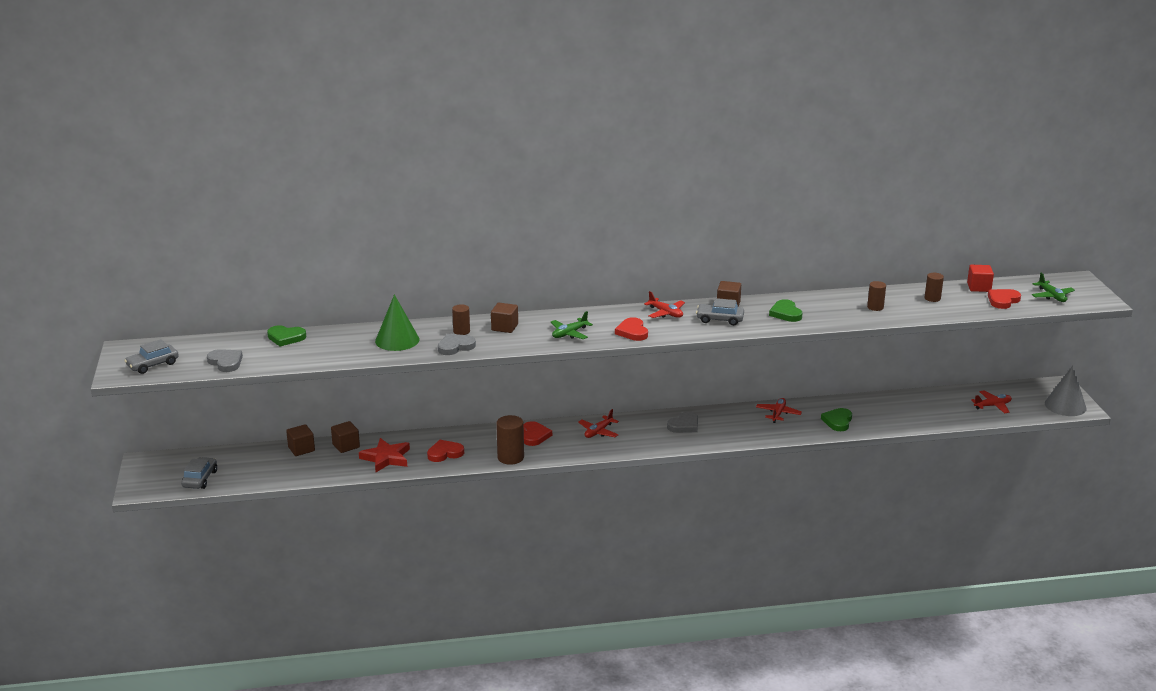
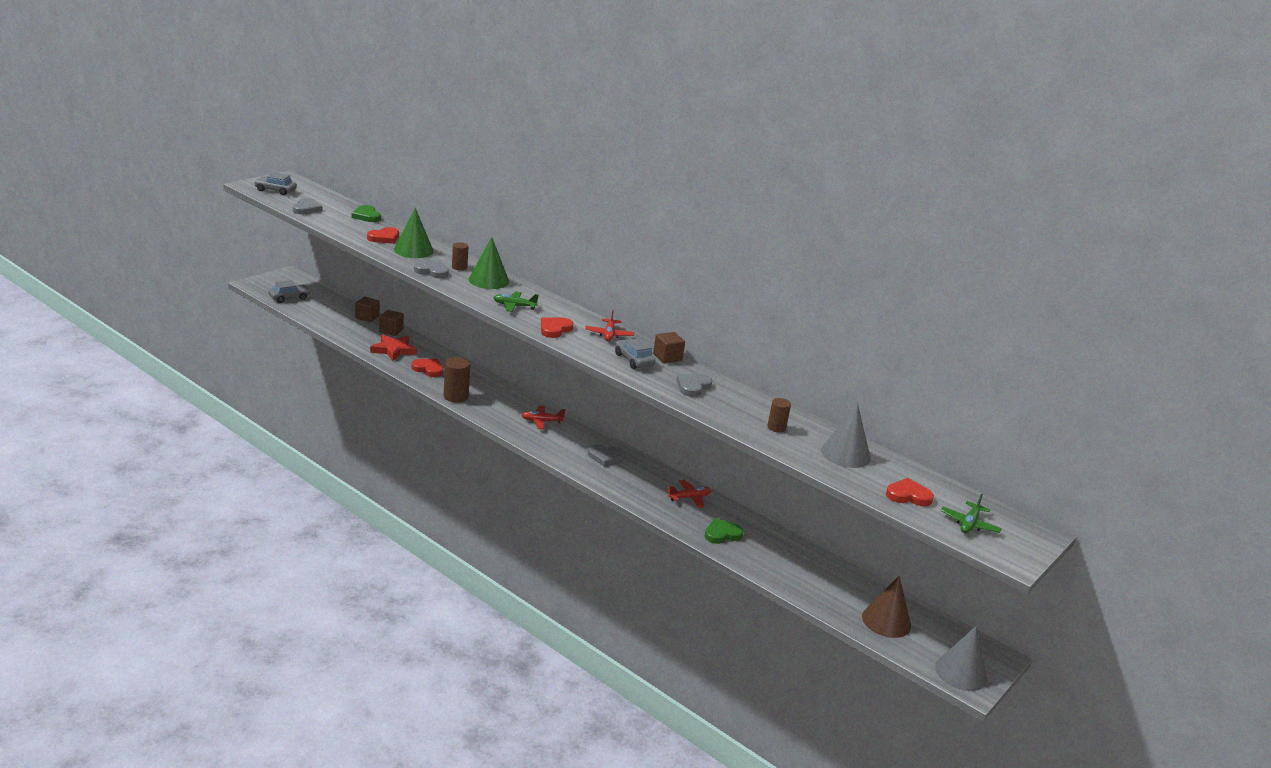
camera: 45 degrees right, 0 degrees up
(504, 327) = (489, 280): brown cube -> green cone
(534, 436) = (499, 396): red heart -> red heart (384, 238)
(785, 313) = (693, 387): green heart -> grey heart
(932, 298) = (845, 454): brown cylinder -> grey cone
(979, 287) = (914, 475): red cube -> none
(992, 406) = (886, 621): red plane -> brown cone

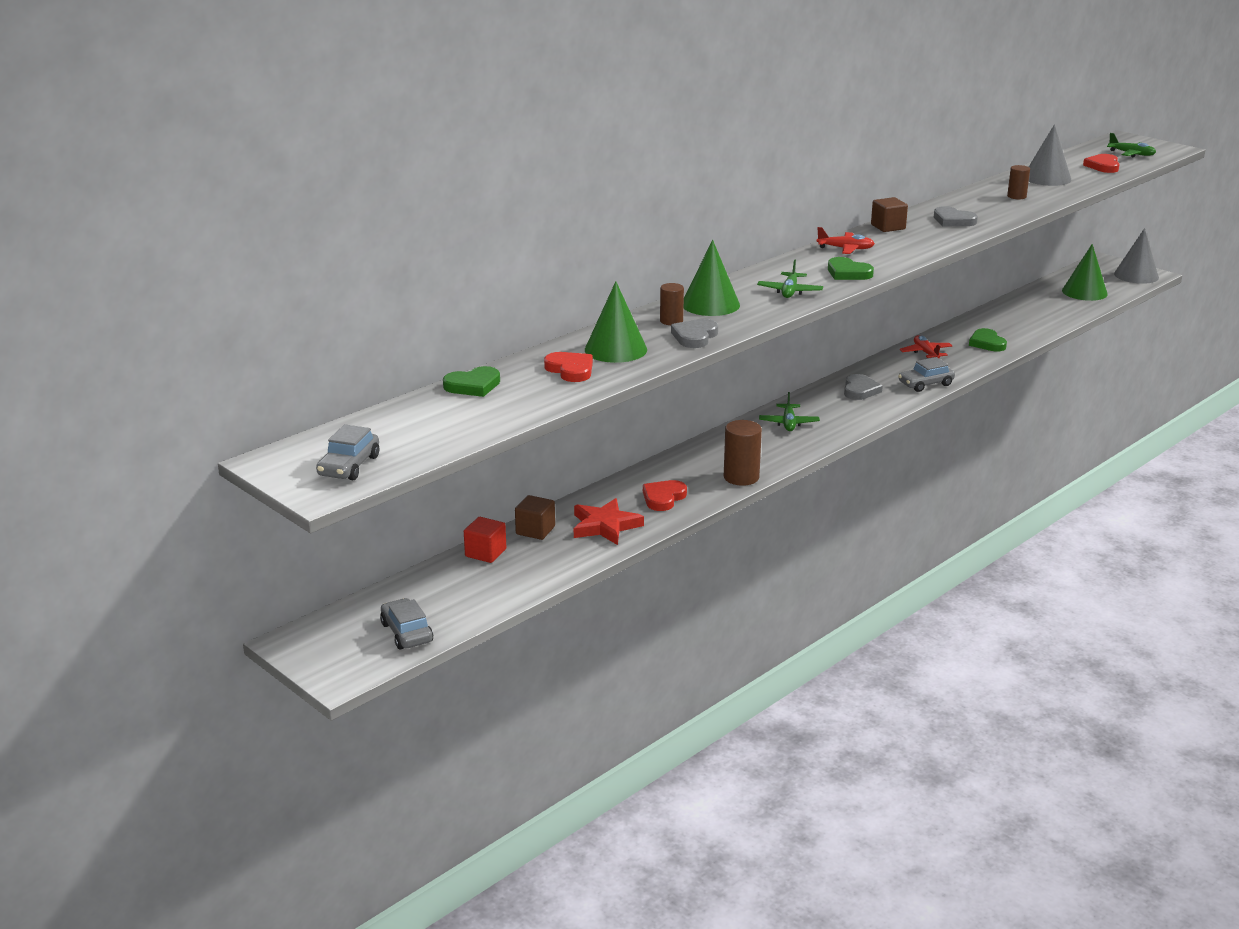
camera: 80 degrees left, 0 degrees up
(306, 209) = (446, 433): grey heart -> none
(367, 317) = (485, 553): brown cube -> red cube
(542, 421) = (788, 423): red plane -> green plane
(554, 329) = (848, 273): red heart -> green heart
(634, 360) = (906, 241): grey car -> grey car (925, 384)
(886, 621) = (1084, 292): brown cone -> green cone

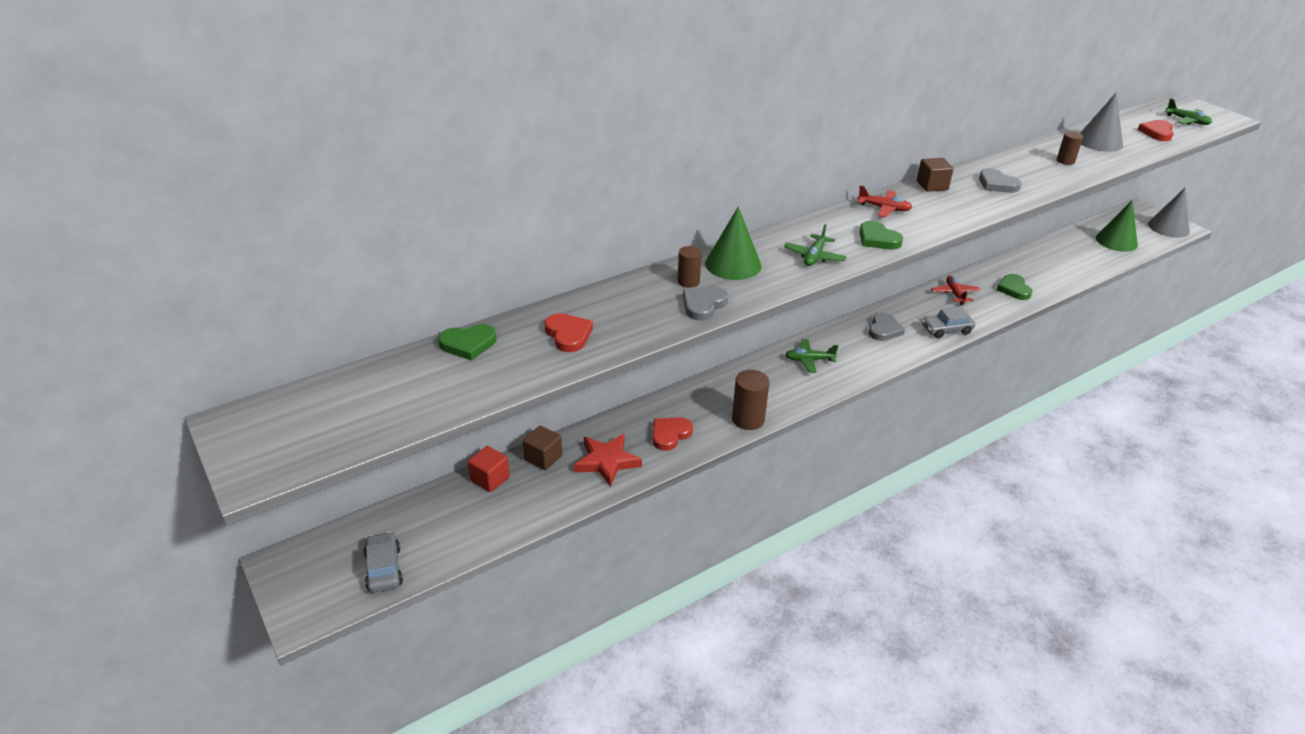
camera: 10 degrees right, 10 degrees up
(349, 466) = (300, 441): grey car -> none
(615, 349) = (621, 313): green cone -> none
(788, 423) = (809, 360): green plane -> green plane turned 75 degrees clockwise

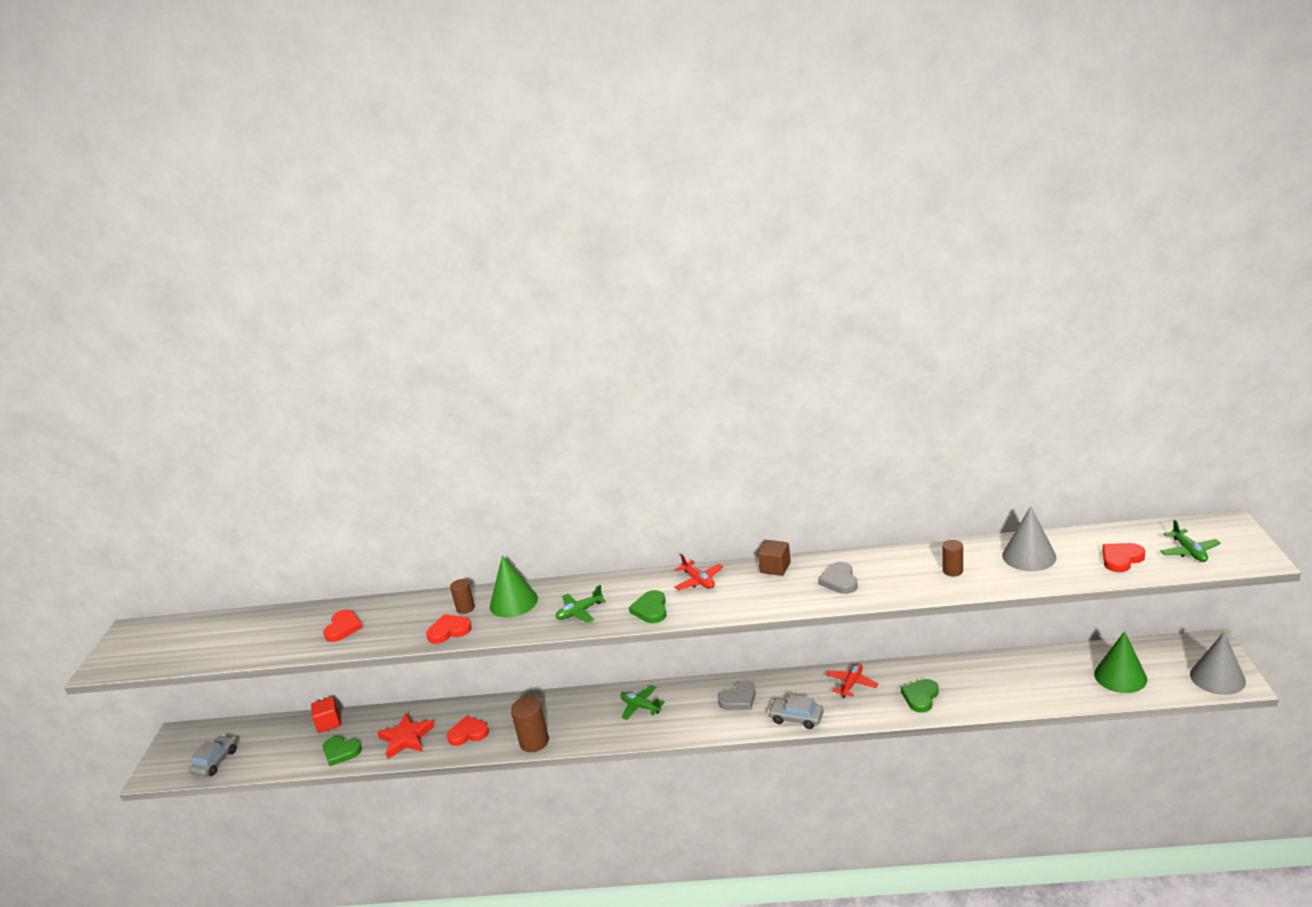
camera: 40 degrees right, 10 degrees down
(468, 344) = (285, 616): green heart -> green heart (341, 752)
(543, 458) = (373, 720): brown cube -> none
(703, 305) = (449, 631): grey heart -> red heart

